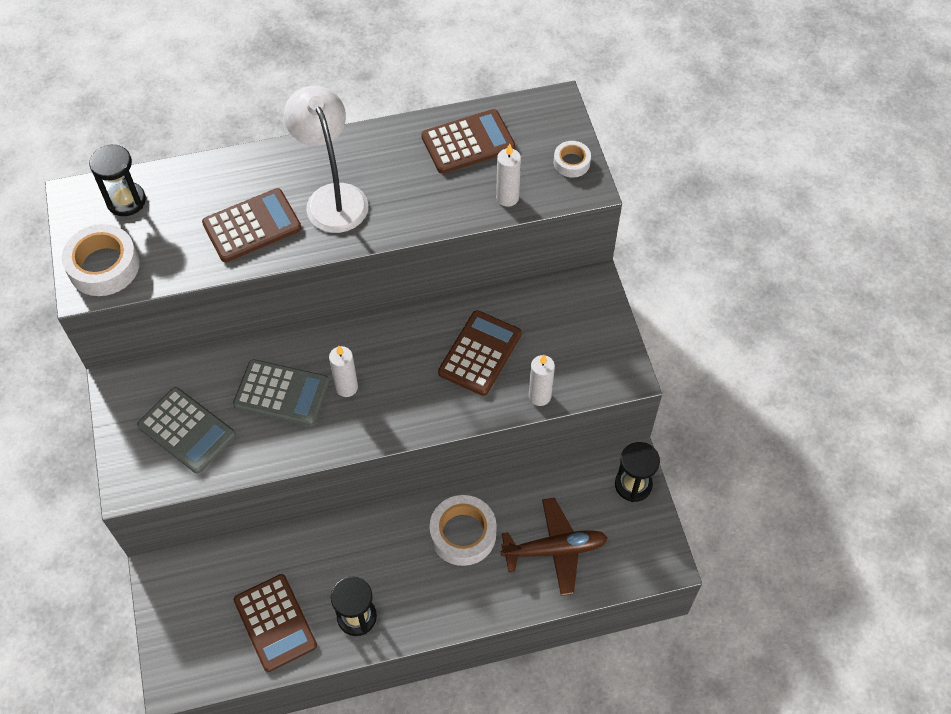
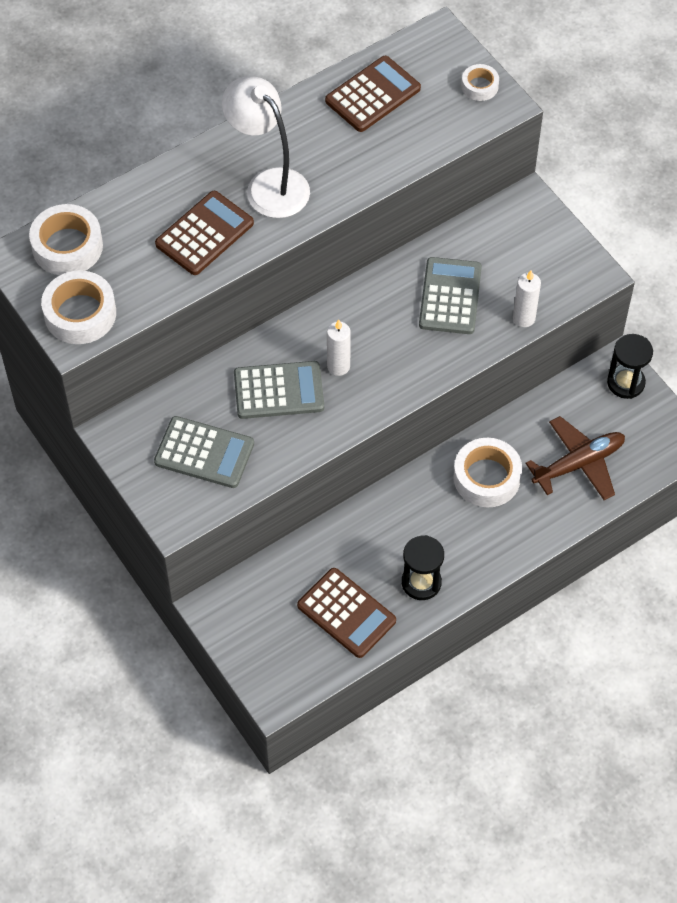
camera: 20 degrees left, 0 degrees up
(126, 201) = (67, 246): black hourglass -> white tape
(480, 353) = (450, 296): brown calculator -> grey calculator
(507, 198) = (435, 136): white candle -> none

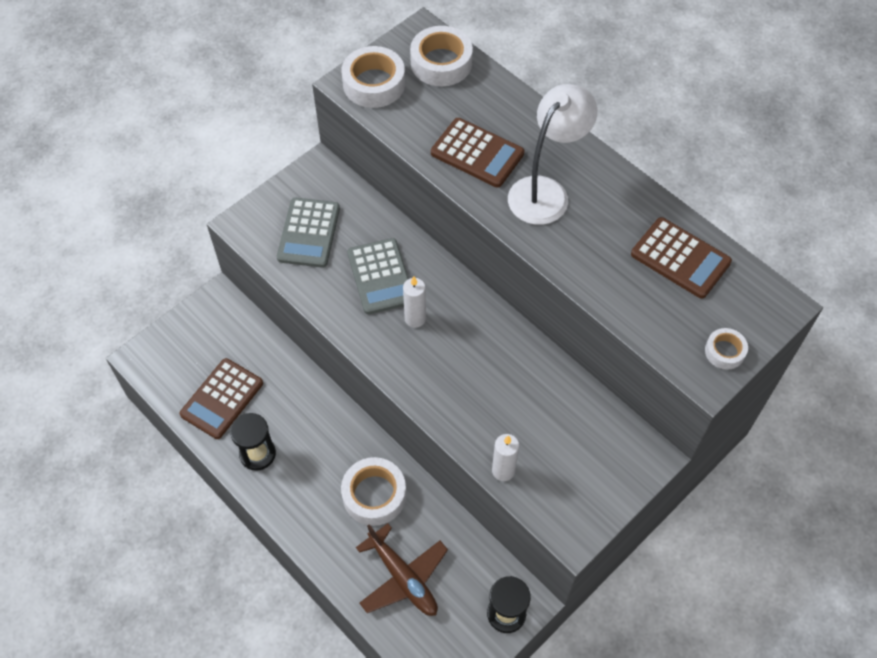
camera: 80 degrees right, 0 degrees up
(450, 296) = (514, 400): grey calculator -> none

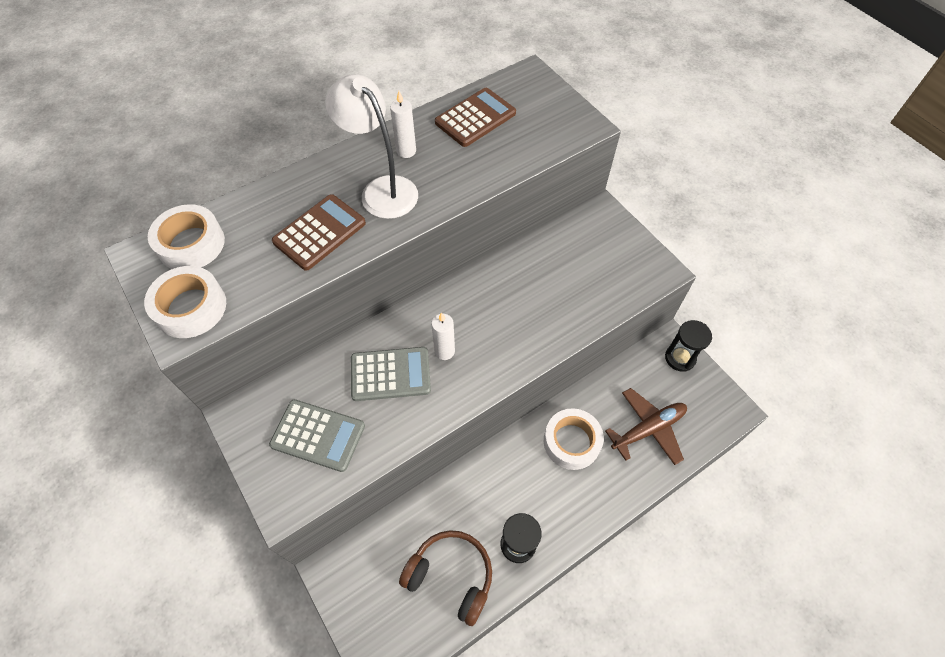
camera: 80 degrees left, 0 degrees up
(222, 399) = (451, 576): brown calculator -> brown headphones
(503, 471) = (605, 308): white candle -> white candle (406, 151)
(724, 351) = (565, 111): white tape -> none

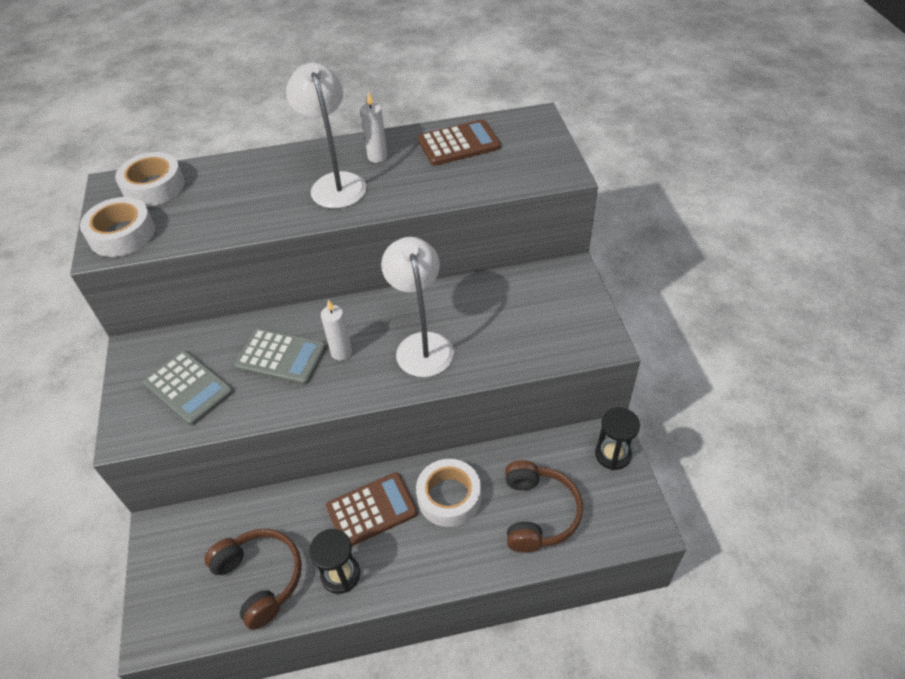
camera: 25 degrees right, 10 degrees down
(319, 232) = (260, 204): brown calculator -> brown calculator (371, 510)
(512, 320) = (422, 344): none -> white lamp
(648, 429) = (538, 513): brown plane -> brown headphones

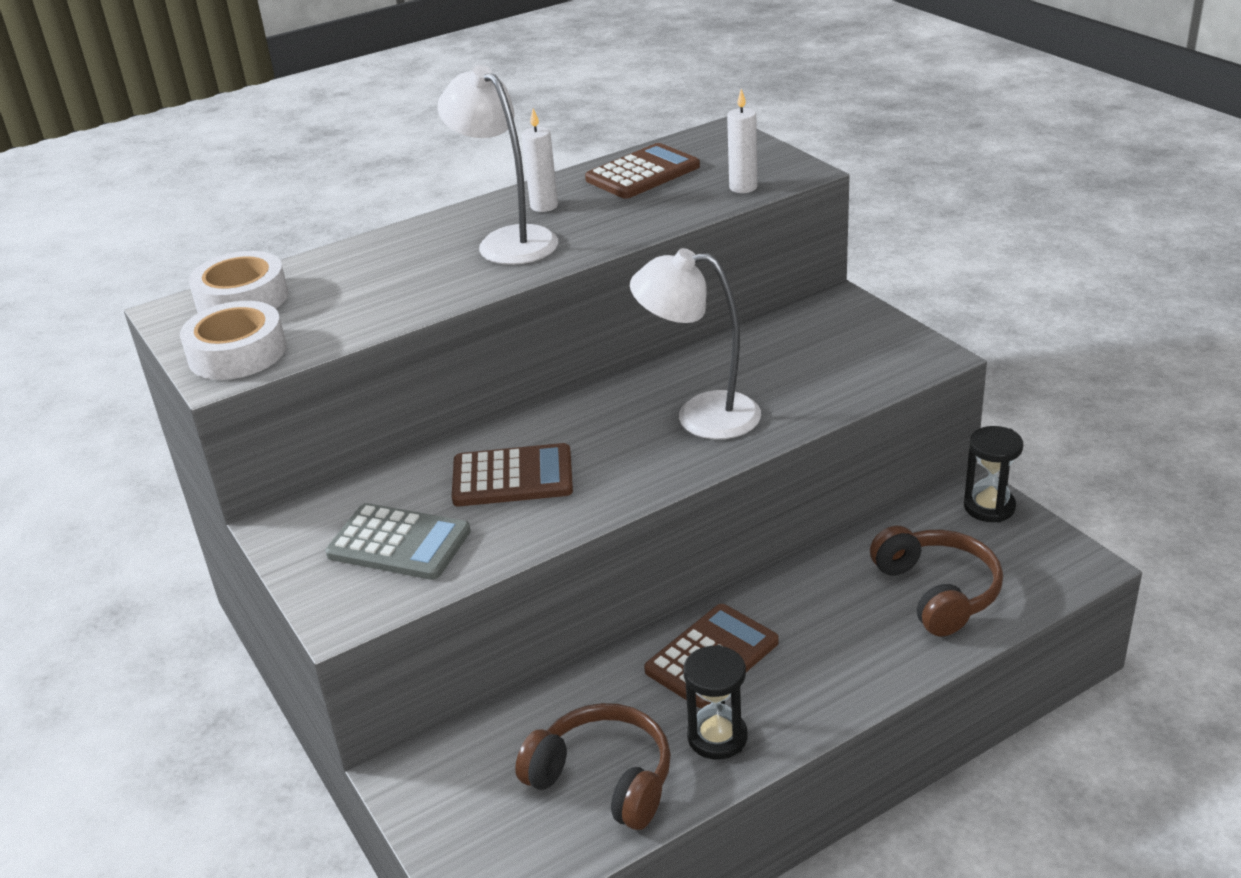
camera: 20 degrees left, 15 degrees down
(281, 357) = (512, 477): grey calculator -> brown calculator
(341, 352) = (596, 451): white candle -> white candle (743, 187)
(422, 344) = (700, 415): white lamp -> white lamp turned 45 degrees counterclockwise
(449, 497) = (809, 611): white tape -> none

